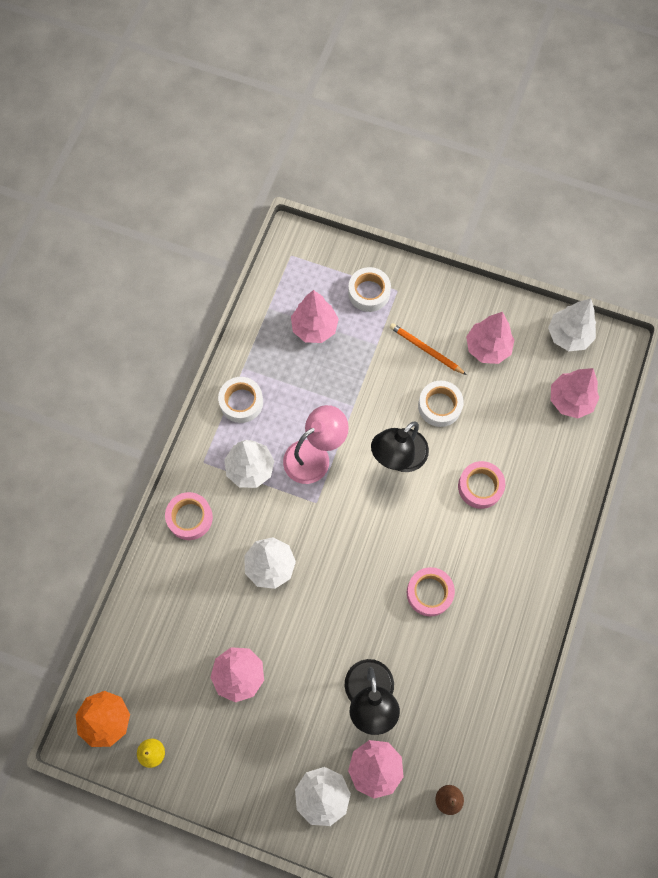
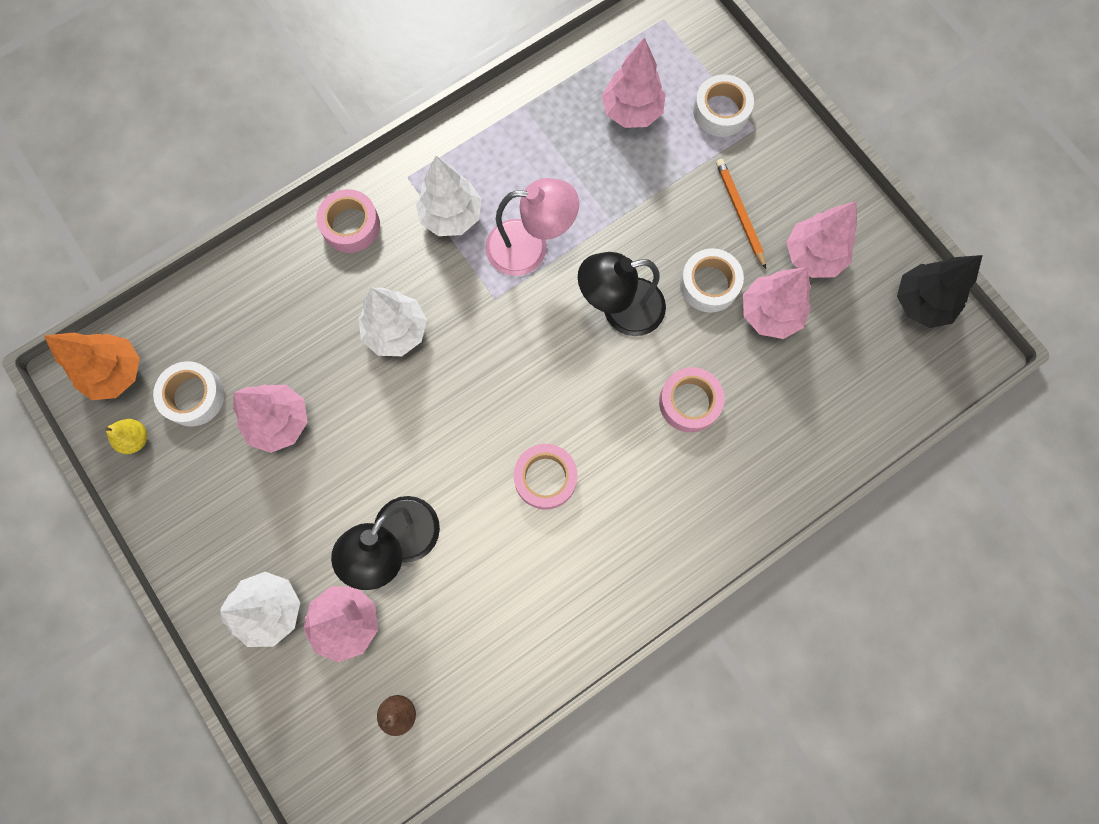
camera: 35 degrees right, 5 degrees up
(241, 402) = (494, 140): white tape -> white tape (193, 396)
(568, 335) = (921, 303): white tree -> black tree
(570, 400) = (868, 376): pink tree -> pink tree (770, 313)

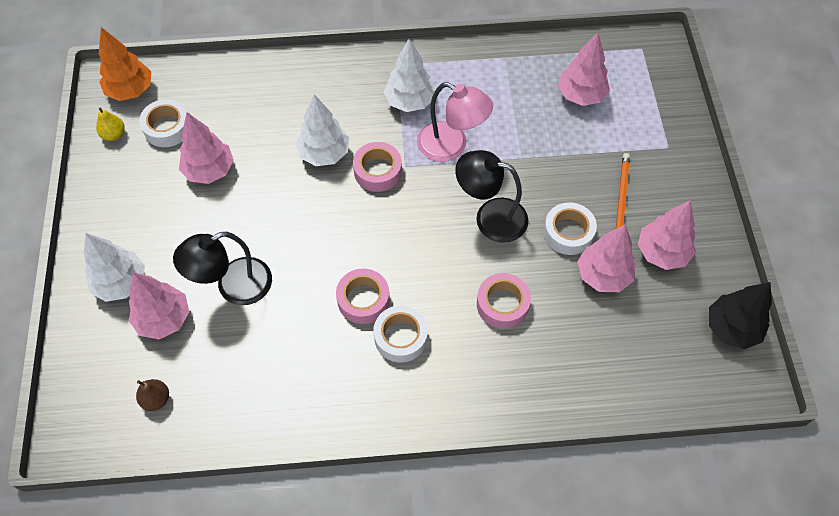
camera: 30 degrees right, 15 degrees down
(351, 225) = (338, 76): pink tape -> pink tape (377, 171)
(721, 111) = (648, 124): white tape -> white tape (400, 337)

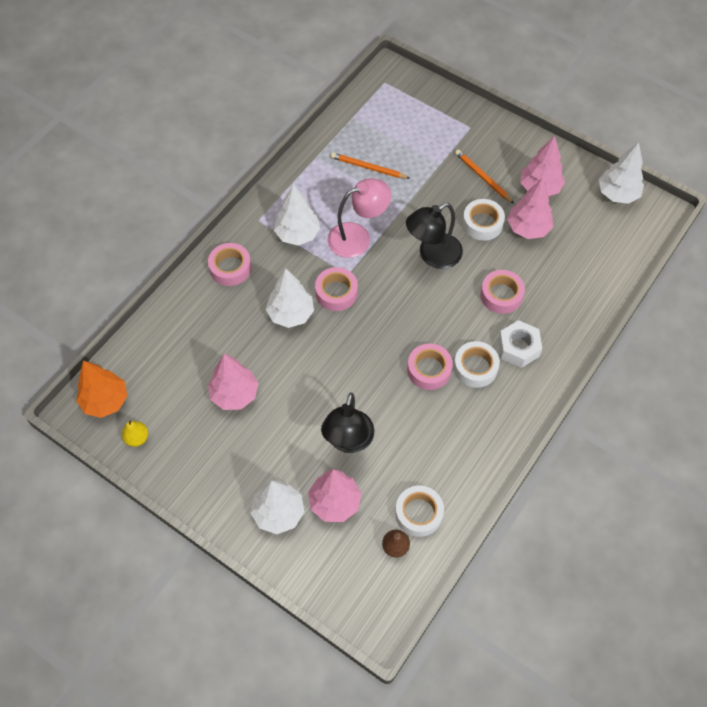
camera: 50 degrees left, 0 degrees up
(167, 128) = (167, 398): white tape -> white tape (418, 513)
(330, 80) = (230, 268): none -> pink tape
(457, 360) = (518, 348): none -> white nut
(534, 102) = (368, 168): none -> orange pencil
(581, 95) = (388, 140): pink tree -> none
(731, 328) = (617, 194): black tree -> white tree

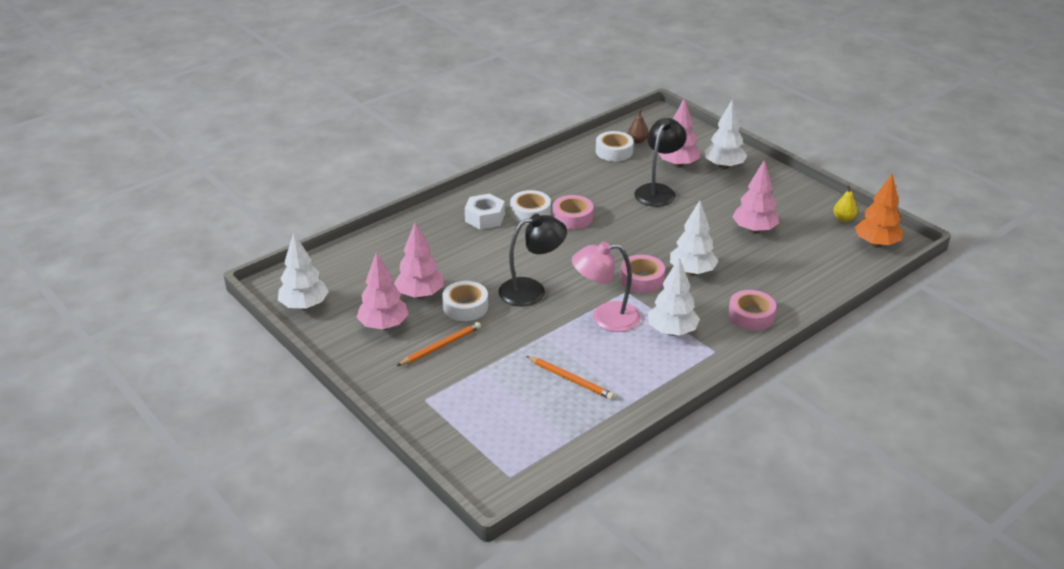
camera: 165 degrees left, 25 degrees down
(482, 177) = (440, 346): orange pencil -> orange pencil turned 105 degrees counterclockwise
(501, 295) = (479, 252): pink tape -> none

